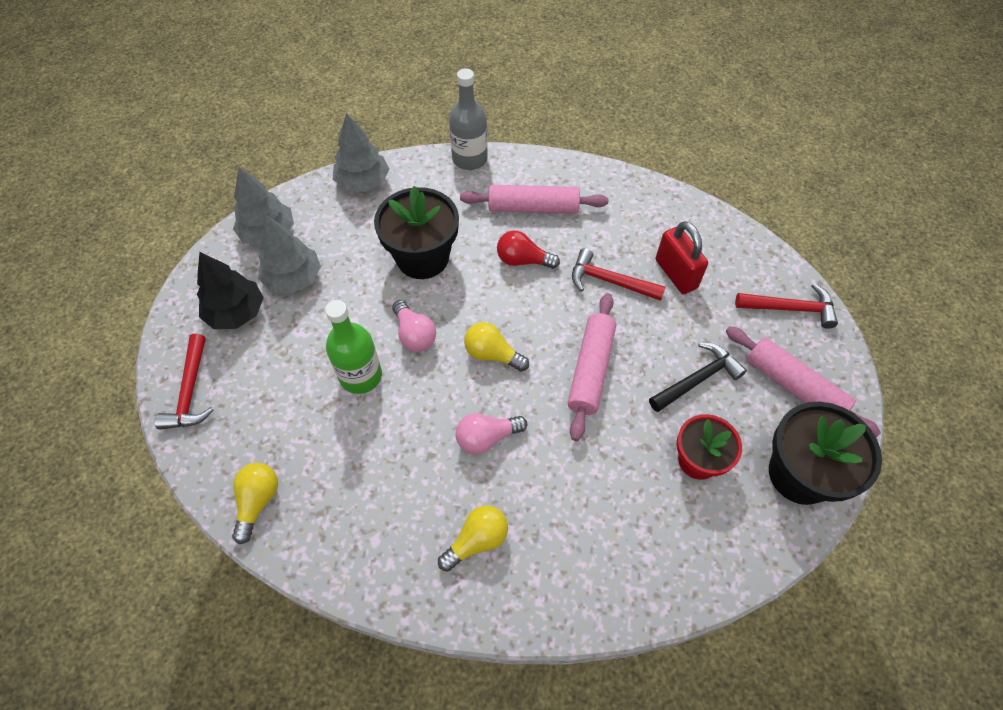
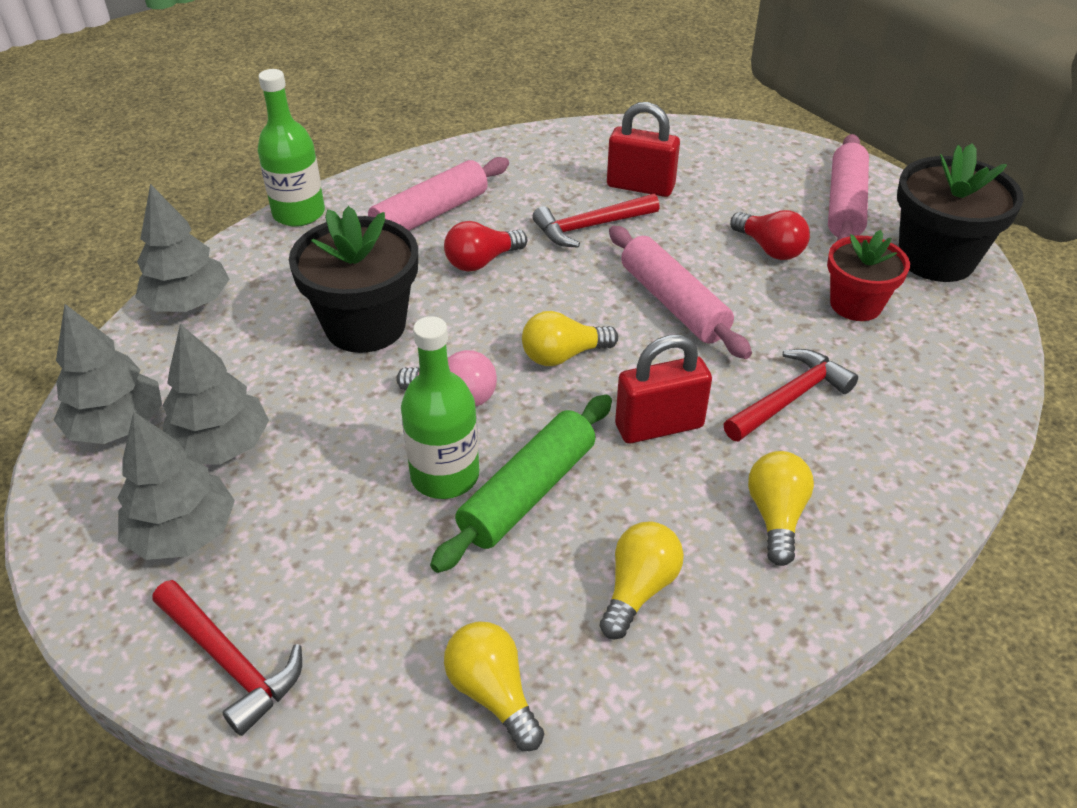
camera: 45 degrees left, 15 degrees down
(236, 312) = (183, 533): black tree -> grey tree
(369, 514) = (638, 589): none -> yellow light bulb
(384, 418) = (528, 492): none -> green rolling pin
(469, 159) = (299, 213): grey bottle -> green bottle
(487, 438) = (659, 426): pink light bulb -> red padlock
(697, 379) = (769, 249): black hammer -> red light bulb
(790, 308) = (764, 155): red hammer -> red hammer (789, 398)
(794, 386) = (844, 204): pink rolling pin -> pink rolling pin turned 75 degrees counterclockwise

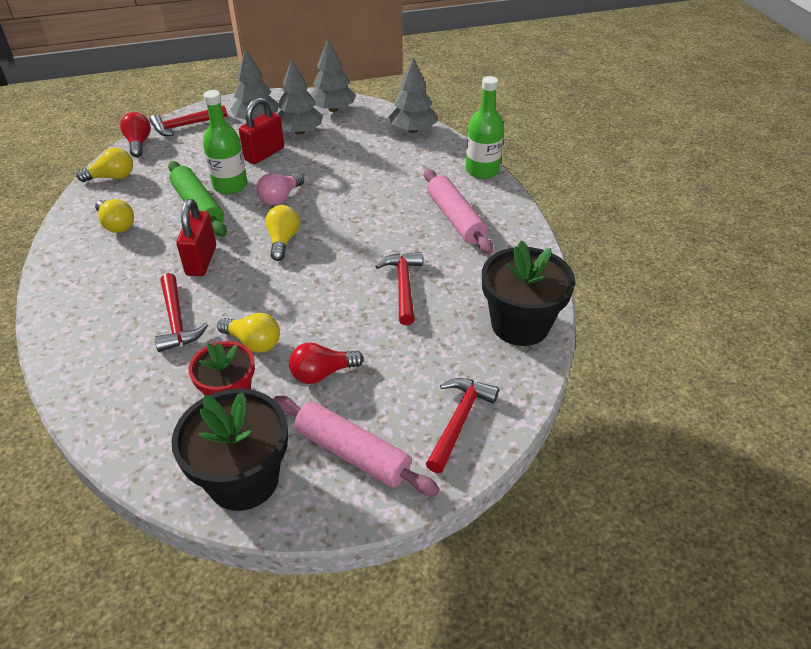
camera: 110 degrees right, 0 degrees up
(365, 326) = (357, 179): black flower pot -> black flower pot (520, 325)
(481, 261) = (391, 229): red light bulb -> red light bulb (138, 143)
(640, 187) = (443, 328): red padlock -> red padlock (264, 154)
(673, 303) = (296, 300): pink rolling pin -> none
(755, 156) = (459, 421): none -> red hammer
(776, 516) = (108, 281): yellow light bulb -> yellow light bulb (253, 342)

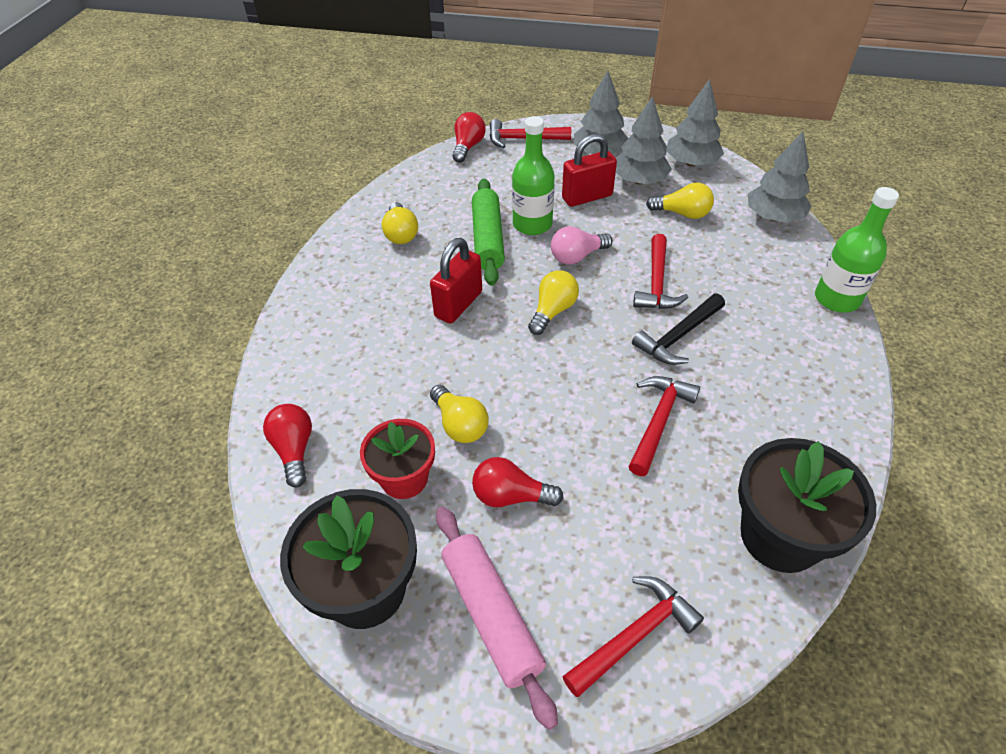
camera: 30 degrees right, 5 degrees up
(112, 177) = (424, 178): yellow light bulb -> yellow light bulb (682, 213)
(119, 412) = (294, 450): none -> red light bulb
(176, 320) = (399, 366): red hammer -> red hammer (656, 283)
(387, 228) = (678, 336): none -> black hammer
(455, 219) = (768, 354): pink rolling pin -> none

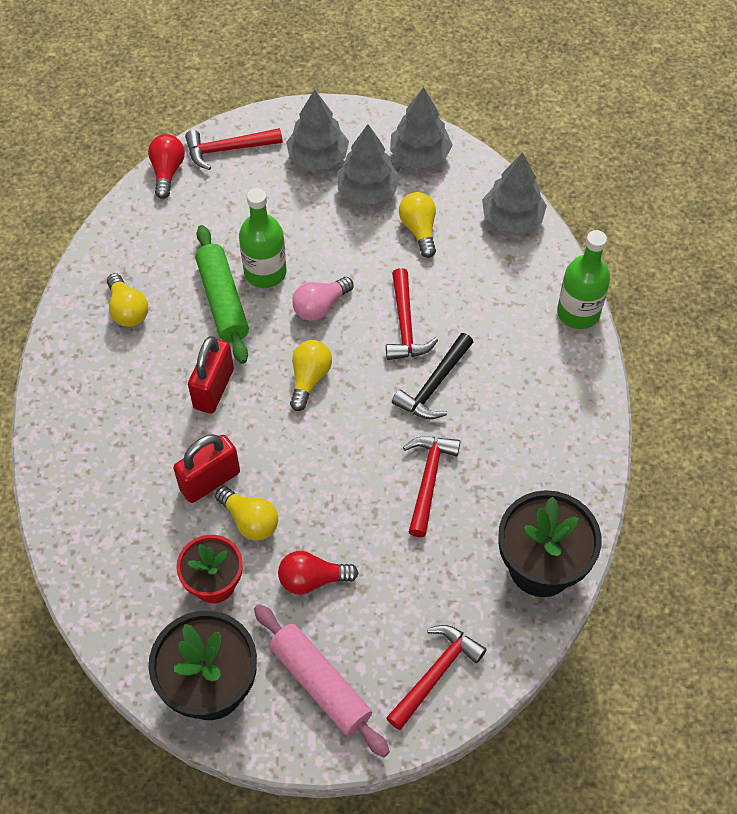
camera: 15 degrees left, 10 degrees up
(294, 450) = (104, 578): red light bulb -> none
(587, 197) = (316, 224): red padlock -> red padlock (210, 481)
(682, 213) = (419, 230): yellow light bulb -> yellow light bulb turned 105 degrees counterclockwise

